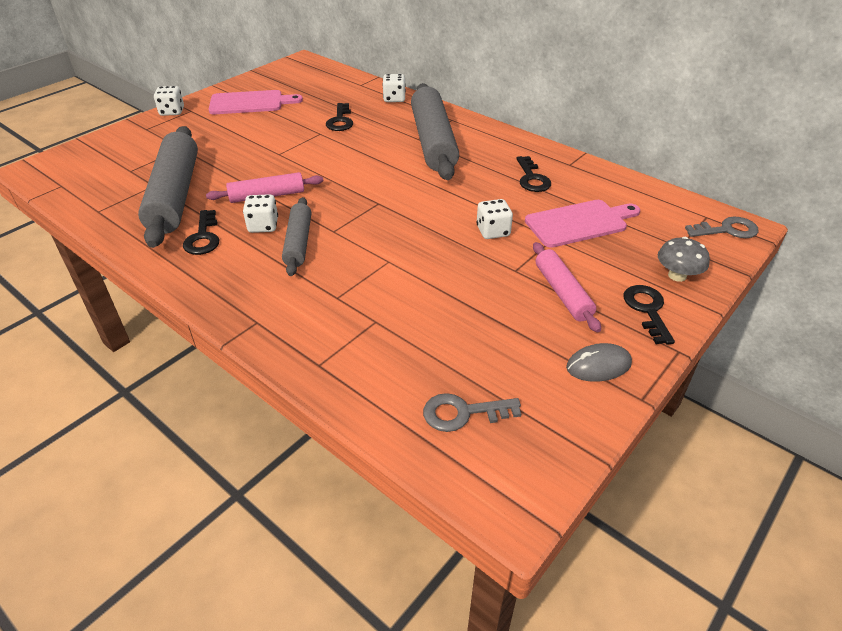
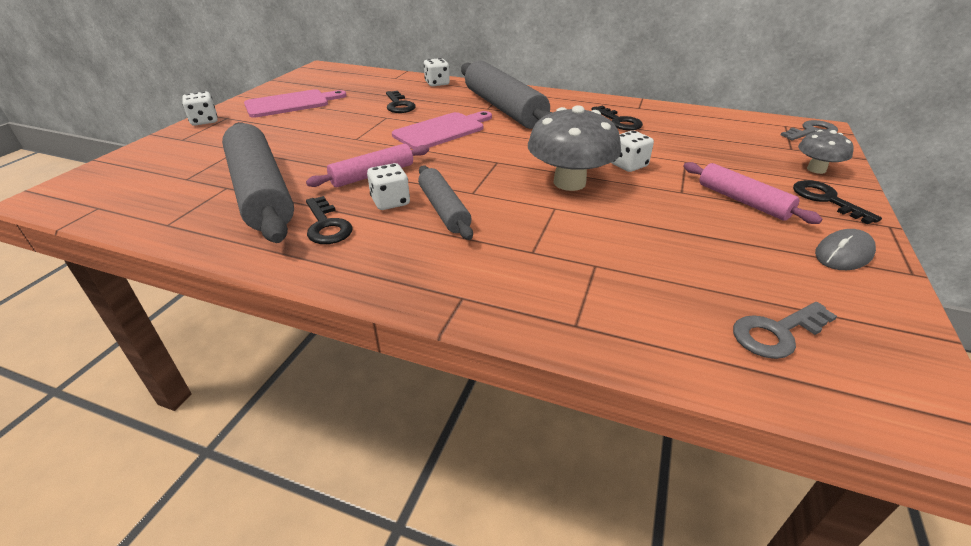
camera: 20 degrees left, 5 degrees down
(422, 238) = (569, 182): none -> grey mushroom
(579, 223) = (694, 146): pink cutting board -> pink cutting board (442, 130)

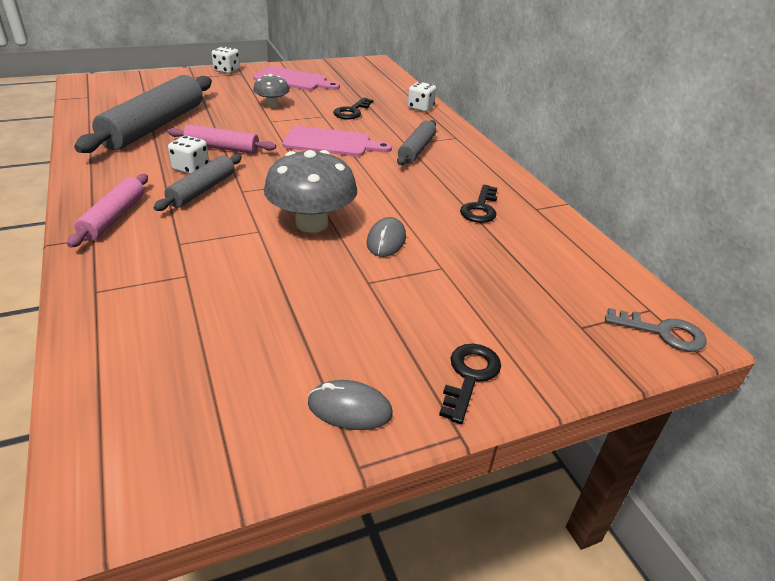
camera: 45 degrees right, 0 degrees up
(326, 226) = (135, 162): black key -> none
(503, 108) = (416, 149): grey rolling pin -> grey rolling pin, size x0.54
(628, 165) = (386, 240): white dice -> grey mouse
(743, 201) = (393, 321): pink rolling pin -> pink rolling pin (114, 217)
(776, 333) = (160, 390): grey key -> none
(816, 169) = (545, 355): grey mushroom -> grey mushroom (272, 105)

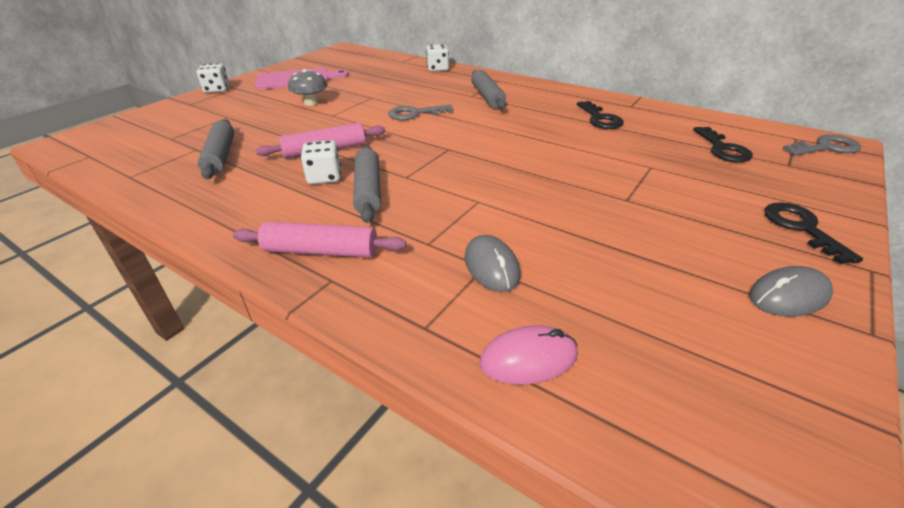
camera: 30 degrees left, 0 degrees up
(114, 217) = (321, 251): pink rolling pin -> pink rolling pin turned 60 degrees counterclockwise
(116, 340) = (528, 358): none -> pink mouse
(154, 126) = (220, 156): grey rolling pin -> grey rolling pin, size x0.54
(311, 223) = (509, 177): grey mushroom -> none
(331, 143) = (414, 114): pink cutting board -> grey key
(352, 111) = (389, 87): black key -> black key (723, 149)
(386, 240) = (583, 165): grey mouse -> grey mouse (491, 266)

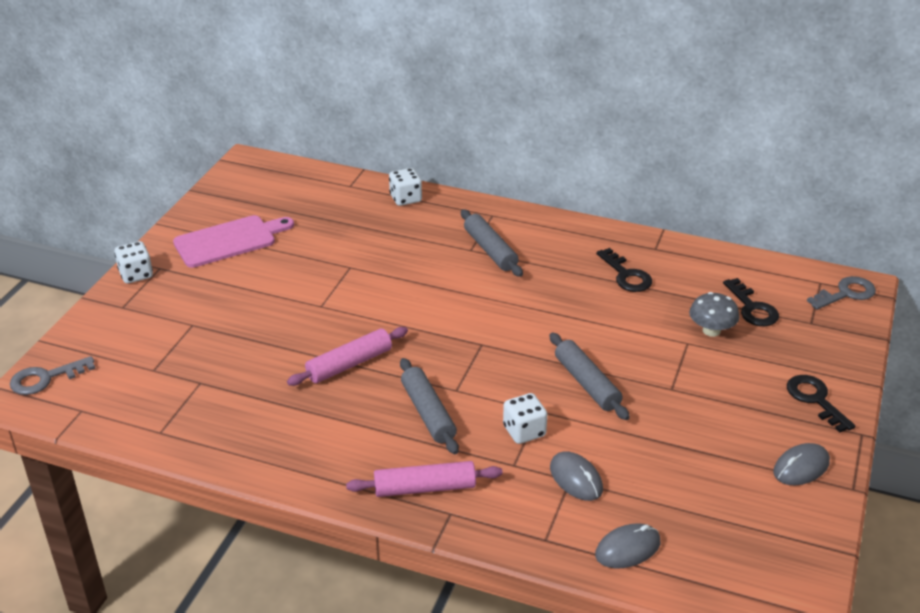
camera: 15 degrees left, 0 degrees up
(220, 156) = (238, 389): grey rolling pin -> grey rolling pin (586, 383)
(311, 103) = (281, 286): grey mushroom -> grey mushroom (711, 331)
(324, 177) = (373, 403): white dice -> white dice (524, 431)
(414, 114) = (418, 292): grey key -> grey key (45, 378)
(528, 358) = (627, 549): pink mouse -> grey mouse

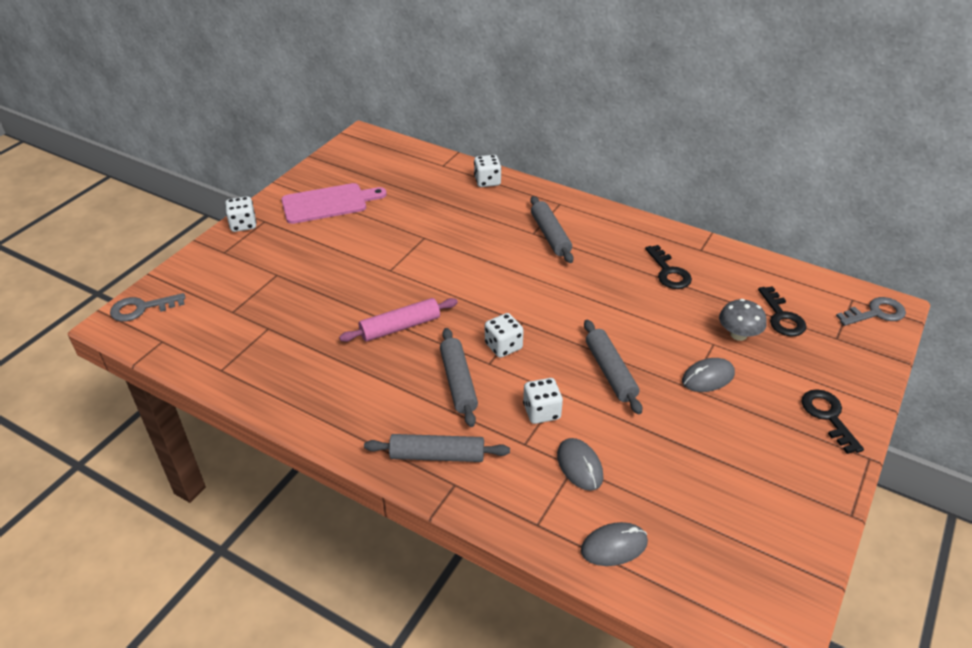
camera: 10 degrees right, 5 degrees up
(425, 488) = (437, 455): pink rolling pin -> grey rolling pin
(467, 371) = (503, 346): none -> white dice
(801, 467) = (802, 485): grey mouse -> grey mouse (708, 377)

